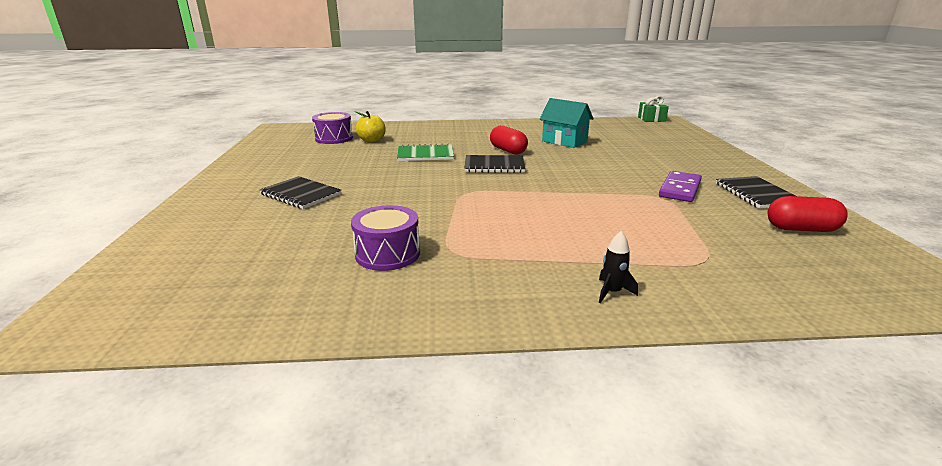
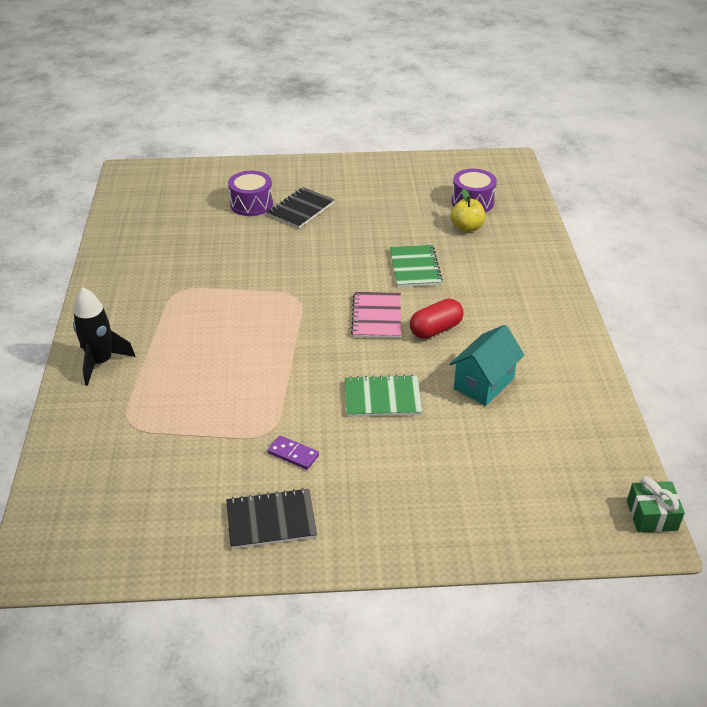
camera: 90 degrees right, 15 degrees up
(387, 254) = (182, 262): purple drum -> purple drum (251, 204)
(494, 166) = (377, 317): black notebook -> pink notebook
(595, 164) = (382, 398): none -> green notebook
(612, 292) = (101, 362): black rocket -> black rocket, size x1.92
(679, 189) = (293, 454): purple domino -> purple domino, size x0.63
(801, 229) = (173, 518): red capsule -> none

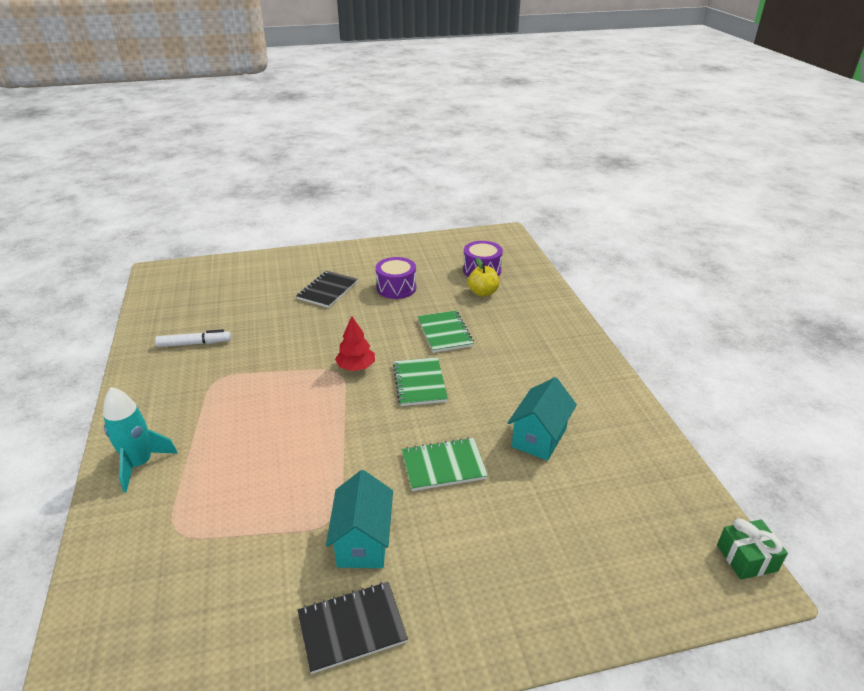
camera: 10 degrees left, 5 degrees down
(101, 362) = (140, 464): black rocket -> turquoise rocket
(159, 253) = (194, 343): none -> white marker
(251, 204) = (280, 290): purple drum -> purple drum (396, 288)
(293, 454) = (363, 541): purple domino -> turquoise house
(316, 293) = (356, 367): none -> red tree
(377, 317) = (419, 383): pink notebook -> green notebook
(435, 329) = (478, 389): red capsule -> none

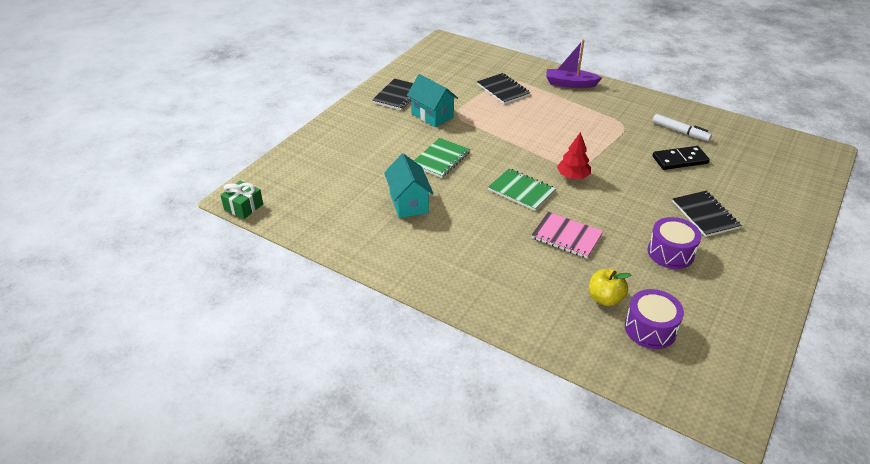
camera: 135 degrees right, 5 degrees up
(140, 464) = (570, 84): turquoise rocket -> purple boat
(194, 343) = (680, 131): white marker -> white marker turned 90 degrees counterclockwise
(216, 517) = (503, 90): none -> black notebook
(254, 326) = (680, 160): none -> black domino
(445, 333) = (566, 236): green notebook -> pink notebook

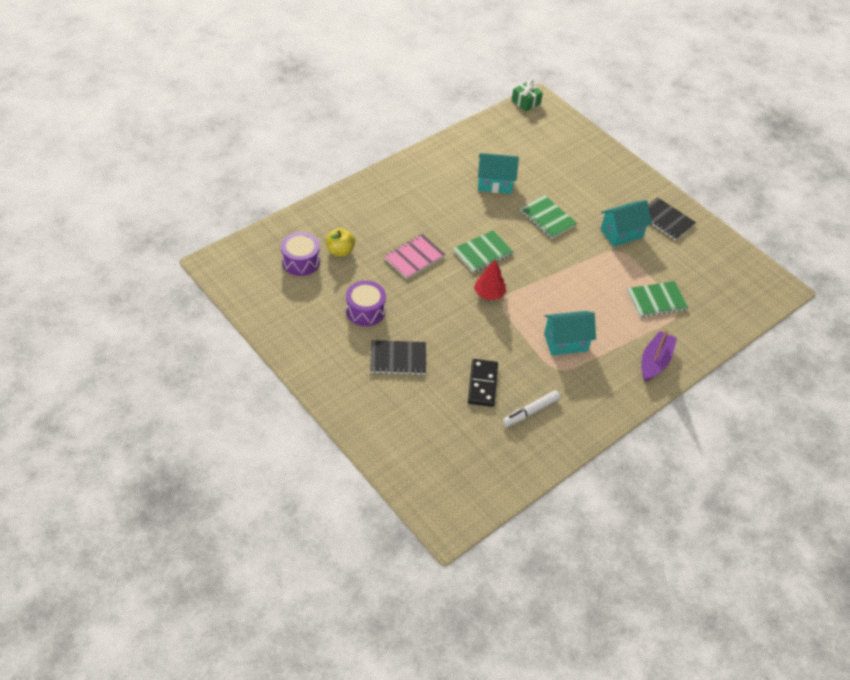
camera: 105 degrees right, 10 degrees up
(503, 90) = (656, 300): black notebook -> green notebook
(590, 126) = (565, 342): none -> turquoise house

